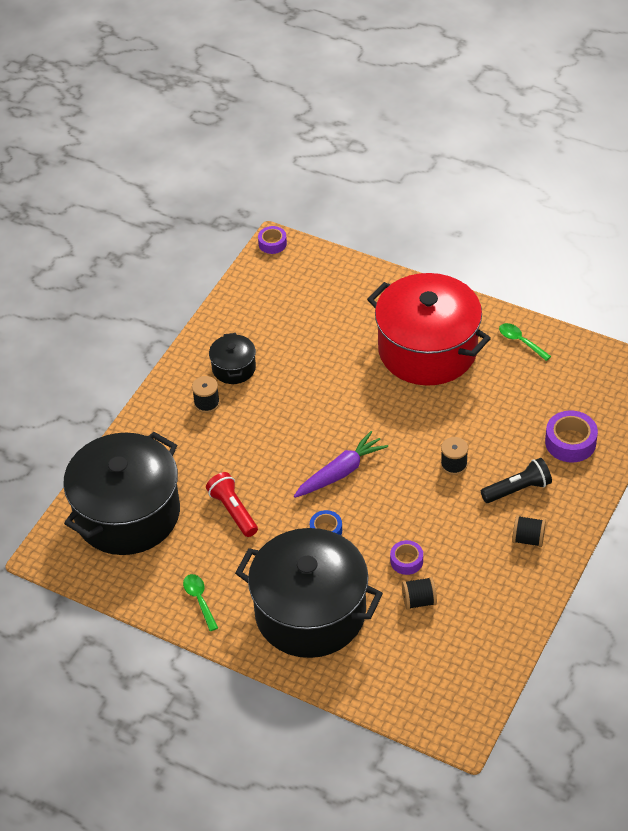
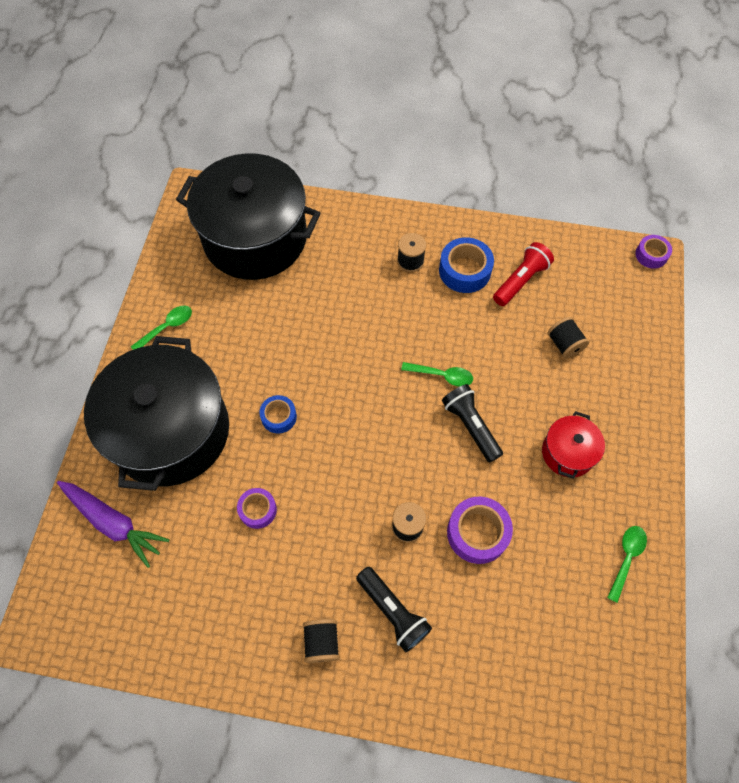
camera: 70 degrees right, 15 degrees up
(233, 511) = (281, 324): red flashlight -> red flashlight (521, 280)
(234, 368) = (464, 271): black pot -> blue tape
(330, 410) = (442, 375): none -> green spoon
(340, 472) = (360, 409): purple carrot -> purple carrot (113, 523)
(383, 403) = (470, 426): none -> black flashlight
(419, 601) = (206, 537): black spool -> black spool (564, 344)
(427, 350) = (568, 453): red pot -> red pot, size x0.44
(570, 442) = (487, 661): purple tape -> purple tape (477, 533)

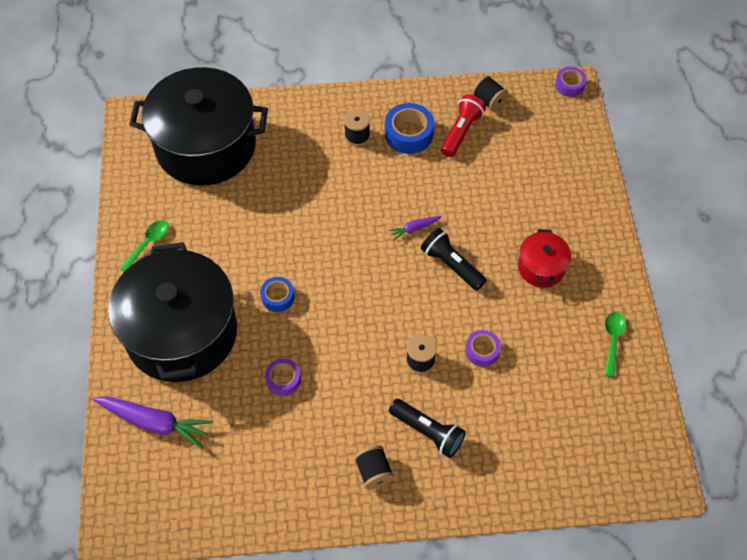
camera: 15 degrees left, 5 degrees down
(442, 375) = (414, 228): green spoon -> purple carrot
(477, 533) = (482, 351): purple tape -> purple tape, size x0.62
(564, 344) = (514, 178): black spool -> black spool (488, 101)

